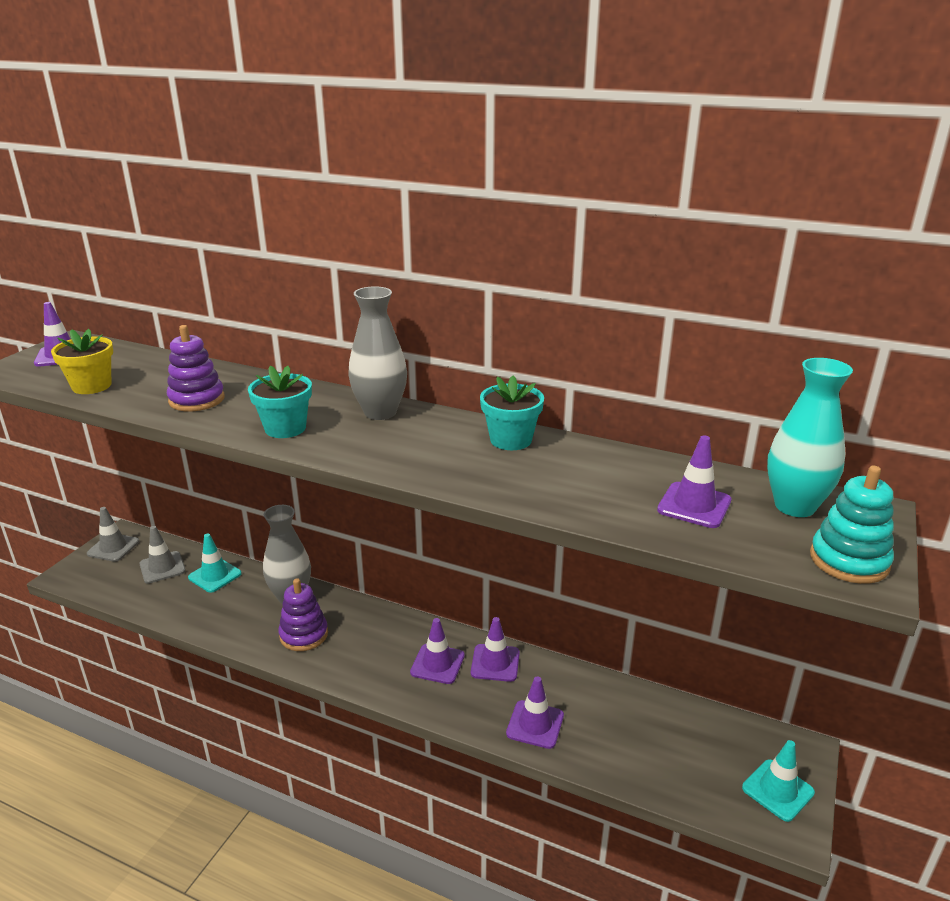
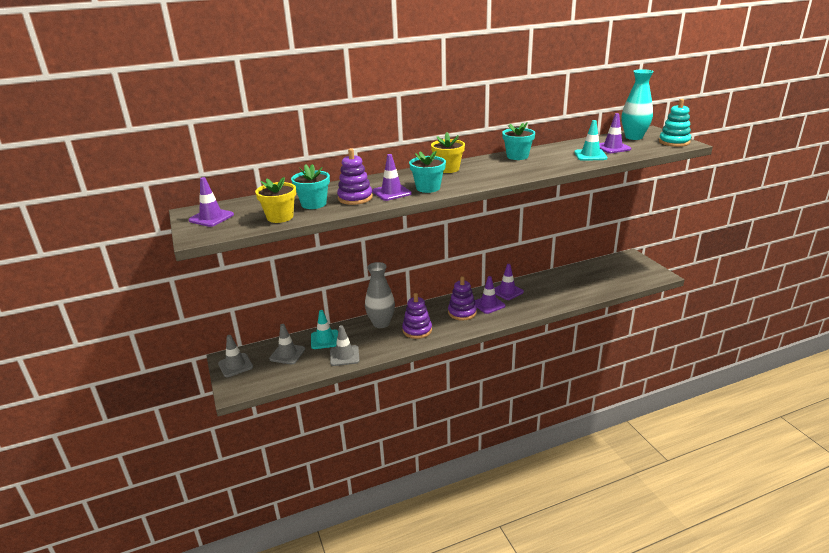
camera: 45 degrees left, 0 degrees up
(152, 386) = (314, 204): none -> turquoise flower pot
(193, 610) = (344, 356): none -> grey traffic cone
(380, 412) = (448, 169): grey vase -> yellow flower pot
(388, 650) = (462, 312): none -> purple stacking toy
(535, 724) = (554, 298): purple traffic cone -> purple traffic cone (391, 192)
(777, 790) = (642, 269): turquoise traffic cone -> turquoise traffic cone (590, 155)

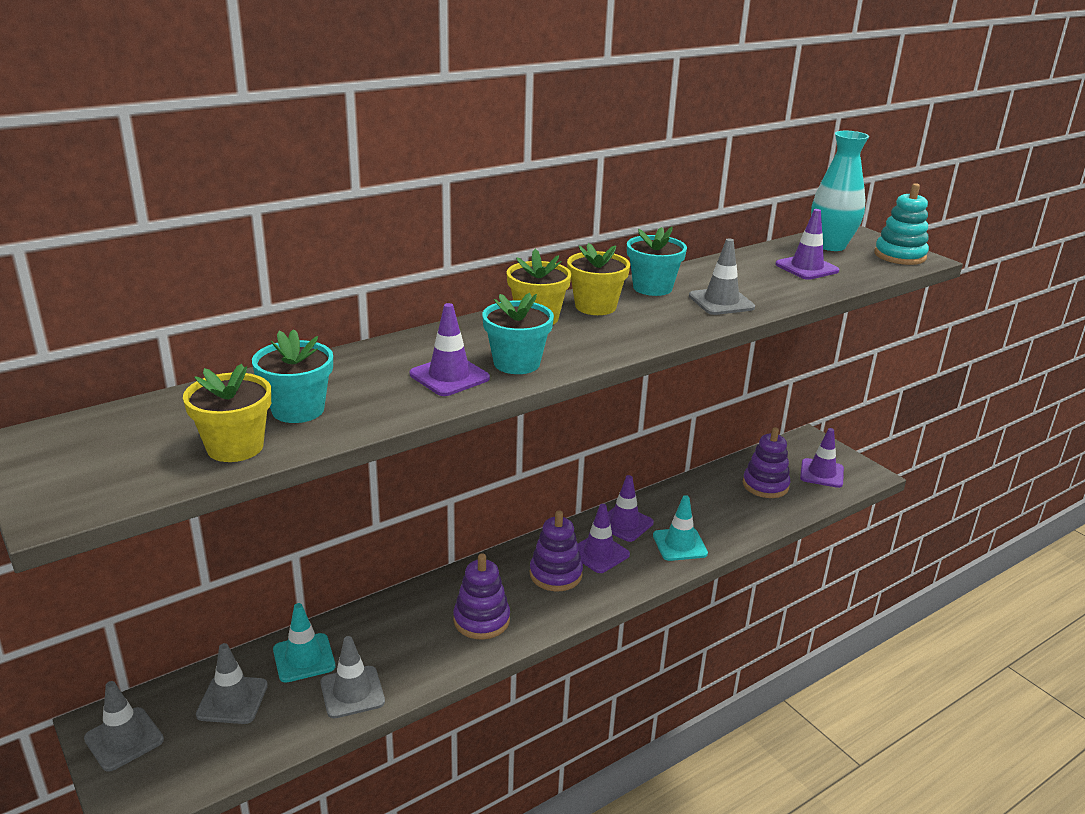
camera: 15 degrees left, 0 degrees up
(211, 218) = (77, 455): purple traffic cone -> purple traffic cone (821, 473)
(355, 198) = (380, 392): purple stacking toy -> purple stacking toy (765, 485)
(381, 323) = (408, 611): grey vase -> none
(481, 164) = (595, 306): none -> yellow flower pot
(553, 163) = (721, 302): none -> grey traffic cone
(590, 155) = (777, 284): turquoise traffic cone -> turquoise traffic cone (679, 544)

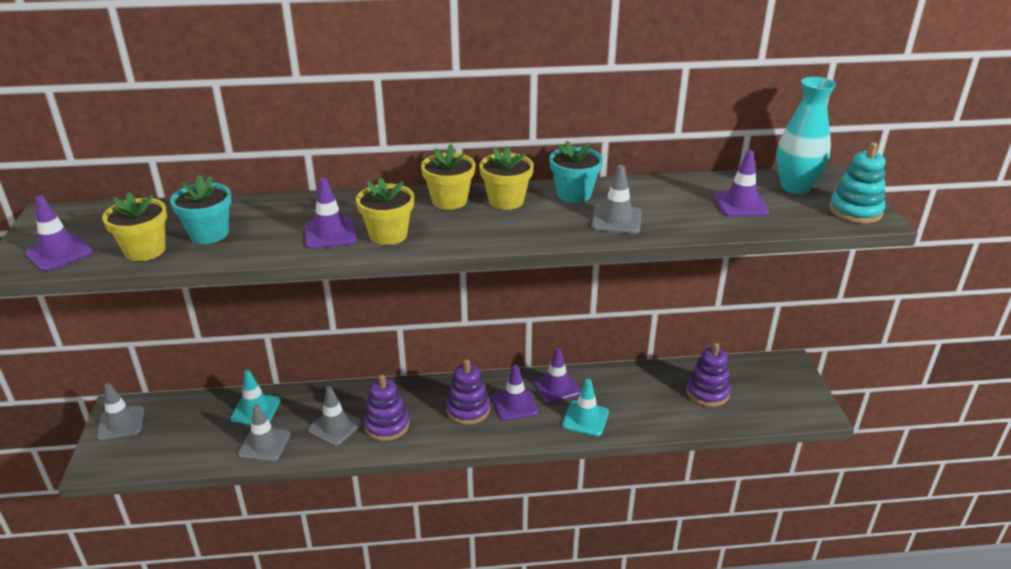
camera: 30 degrees right, 5 degrees up
(232, 700) = (194, 422): grey traffic cone -> grey traffic cone (335, 427)
(516, 363) = (388, 235): turquoise flower pot -> yellow flower pot
(821, 473) = (771, 398): purple traffic cone -> purple traffic cone (59, 253)

